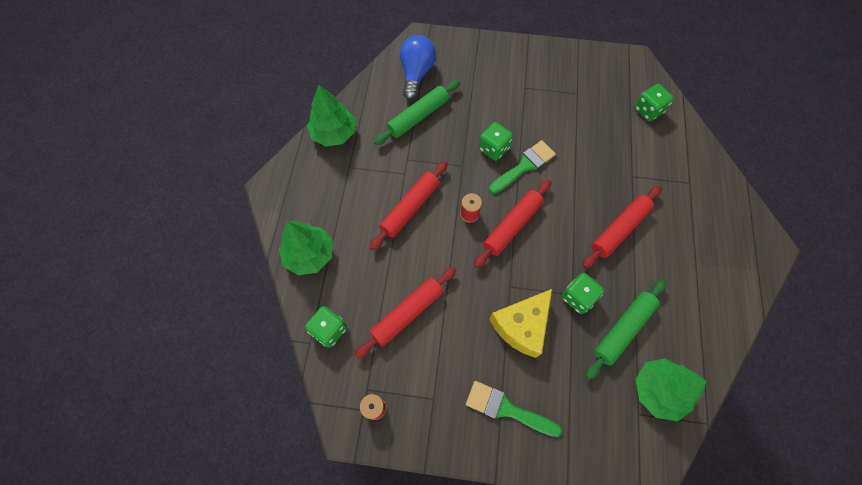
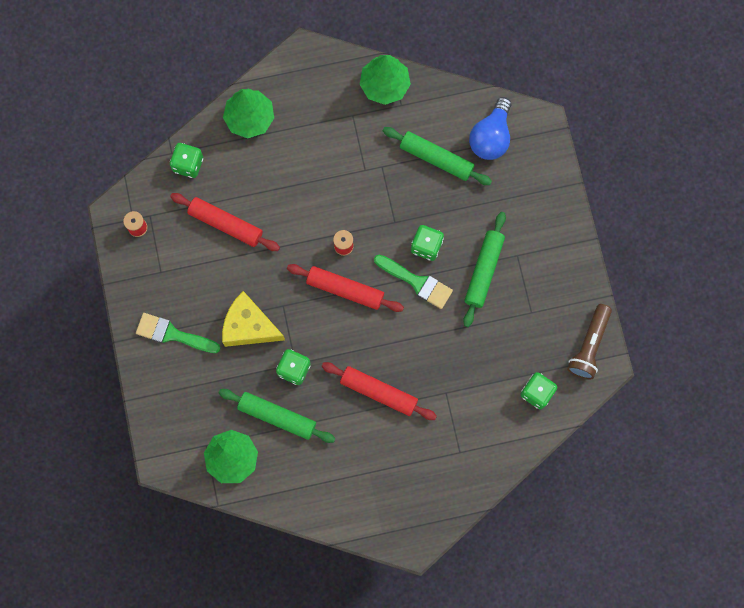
camera: 70 degrees right, 10 degrees up
(410, 208) = (329, 189): red rolling pin -> none
(416, 73) = (491, 137): blue light bulb -> blue light bulb turned 120 degrees clockwise
(506, 409) = (173, 334): green brush -> green brush turned 75 degrees counterclockwise
(530, 114) = (484, 271): none -> green rolling pin
(616, 64) = (589, 345): none -> brown flashlight

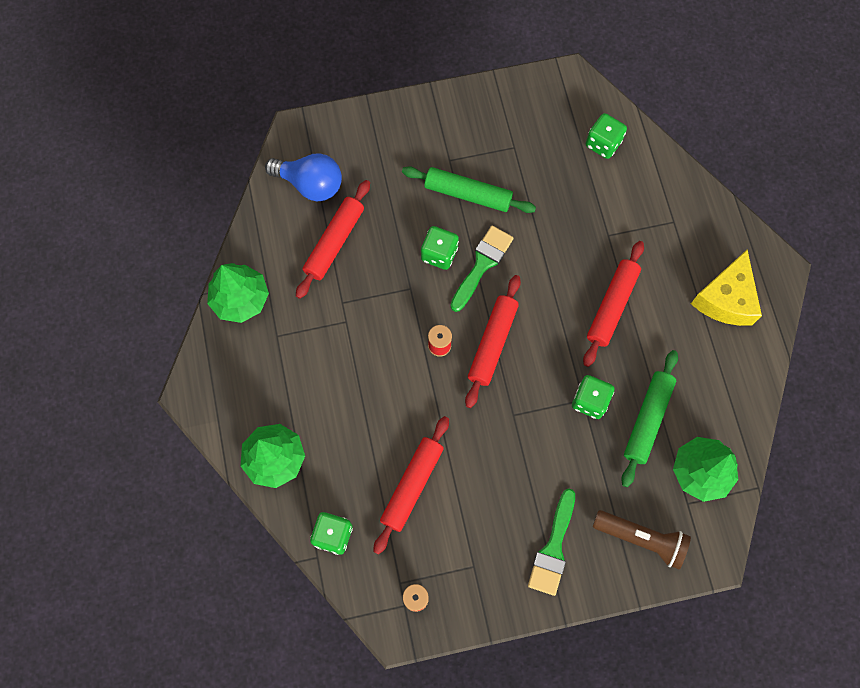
camera: 90 degrees left, 5 degrees down
(249, 326) = (540, 454): yellow cheese -> yellow cheese (726, 299)
(436, 159) = (334, 242): green rolling pin -> red rolling pin
(589, 345) = (549, 92): brown flashlight -> brown flashlight (641, 539)

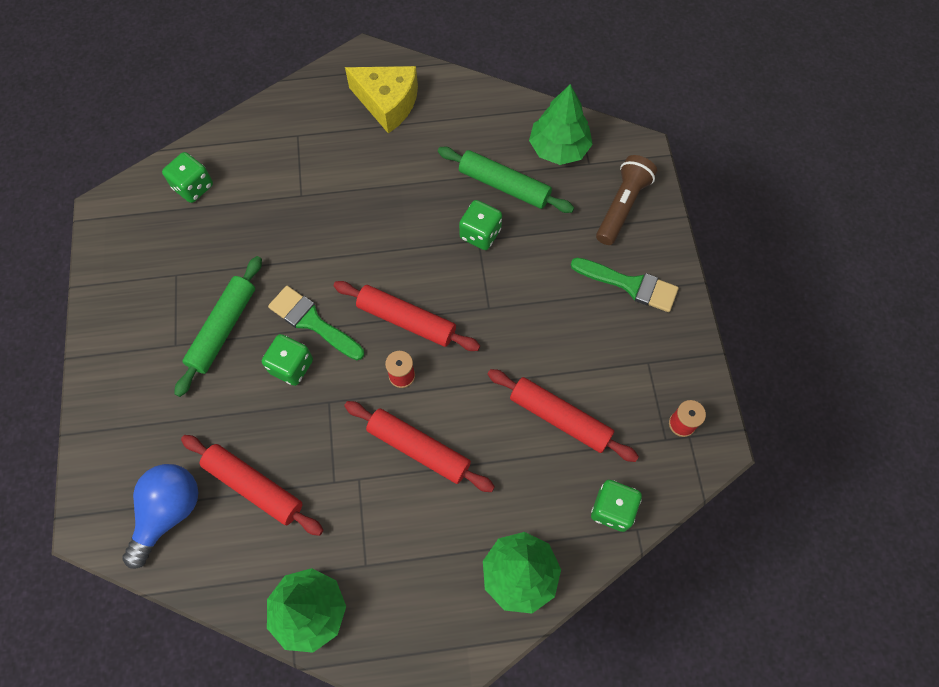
camera: 85 degrees left, 5 degrees down
(612, 306) = (380, 201): red rolling pin -> red rolling pin (418, 449)

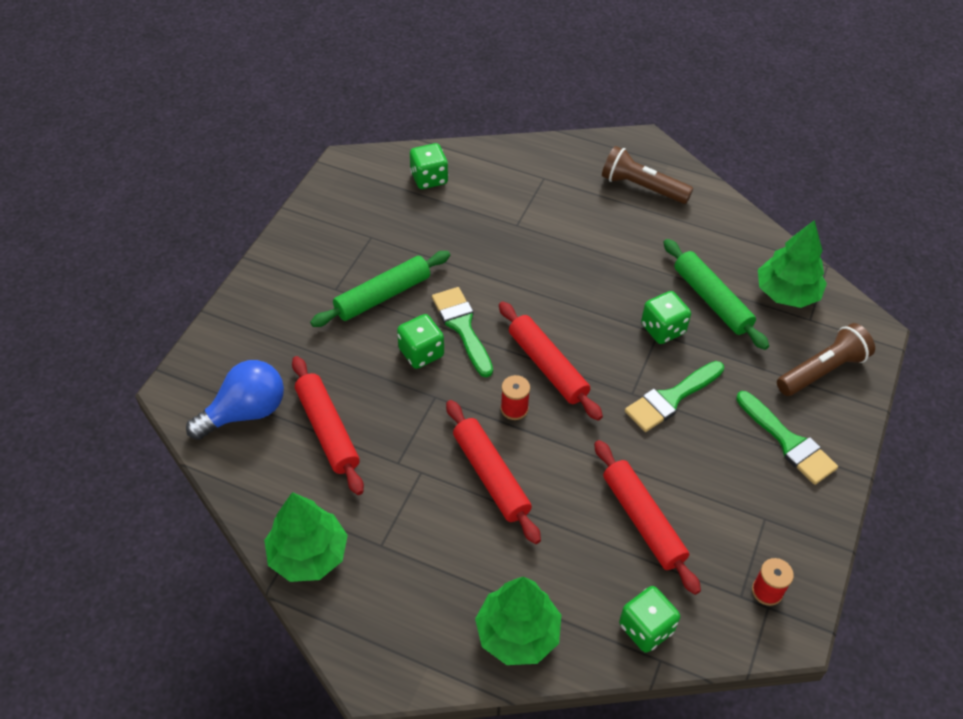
camera: 30 degrees right, 15 degrees down
(387, 103) = (642, 187): yellow cheese -> brown flashlight
(522, 295) = (671, 398): none -> green brush

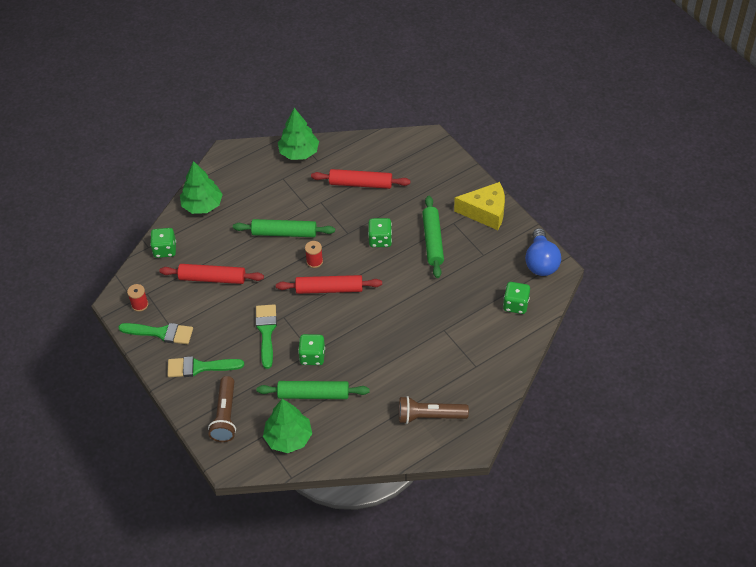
camera: 125 degrees right, 0 degrees up
(245, 412) = (395, 158): blue light bulb -> blue light bulb (541, 262)
(294, 264) = (485, 212): none -> yellow cheese
(462, 327) = (384, 265): green brush -> green brush (161, 333)
(491, 476) = (284, 233): red rolling pin -> green rolling pin
(642, 187) = (429, 416): brown flashlight -> brown flashlight turned 150 degrees counterclockwise

